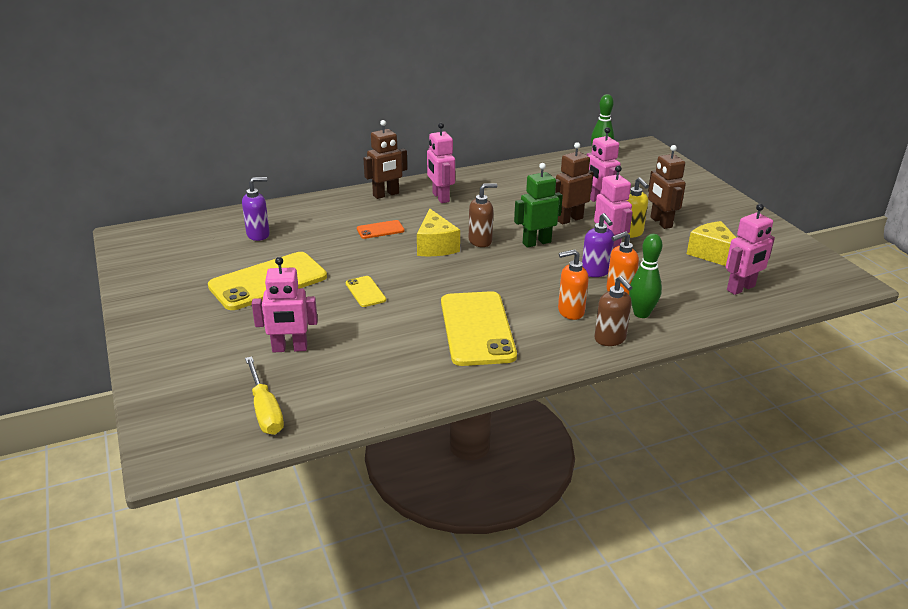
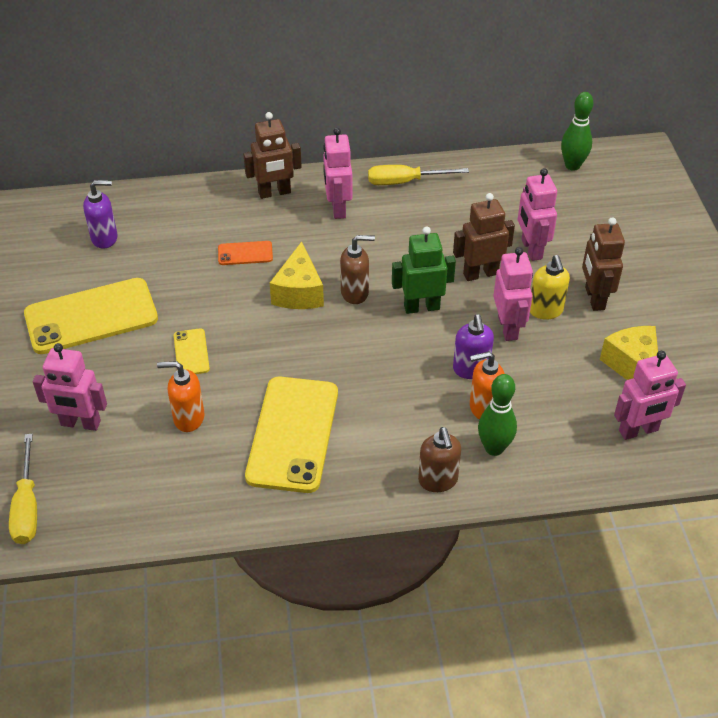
camera: 15 degrees right, 15 degrees up
(483, 178) = (405, 182): none -> yellow screwdriver
(570, 312) = (411, 429): orange soap dispenser -> orange soap dispenser (188, 418)

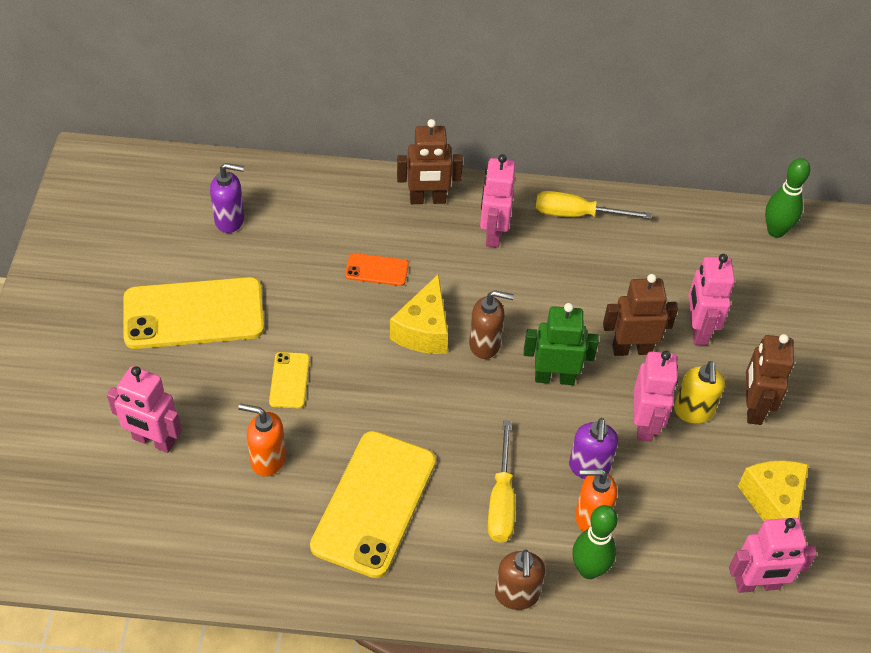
camera: 10 degrees right, 5 degrees up
(27, 506) = (77, 527): yellow screwdriver -> yellow screwdriver (501, 500)

